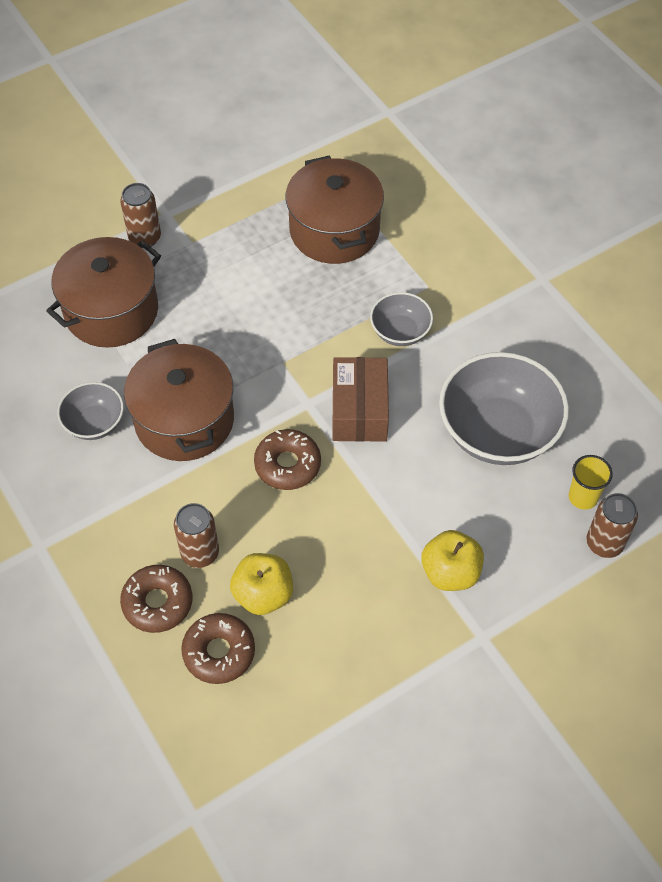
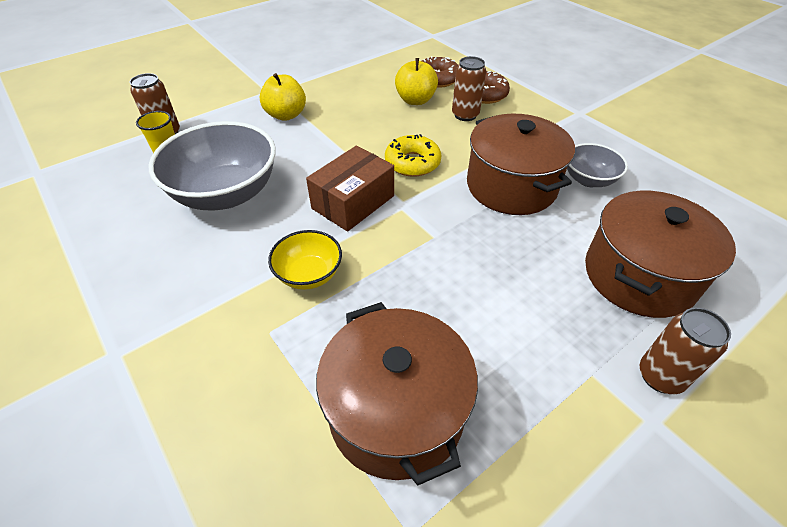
camera: 175 degrees right, 10 degrees down
(287, 464) = (412, 163): brown donut -> yellow donut
(359, 410) = (353, 202): brown box -> brown box turned 45 degrees clockwise
(400, 332) = (309, 274): grey bowl -> yellow bowl

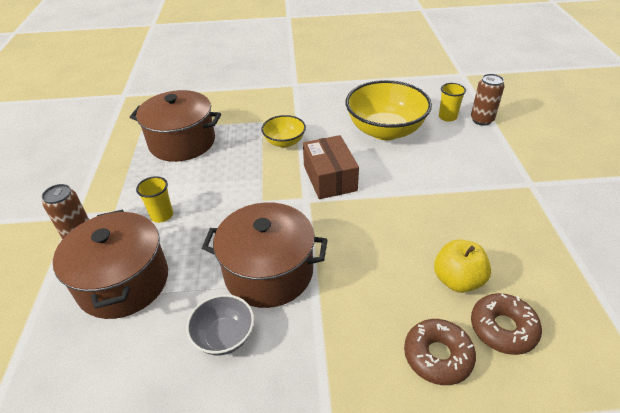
camera: 125 degrees right, 5 degrees down
(226, 194) = (385, 130): grey bowl -> yellow bowl
(286, 115) = (477, 181): yellow apple -> none
(412, 163) = (350, 227): yellow donut -> none
(465, 115) = (401, 307): brown can -> none
(543, 312) = (162, 215): none -> yellow cup

